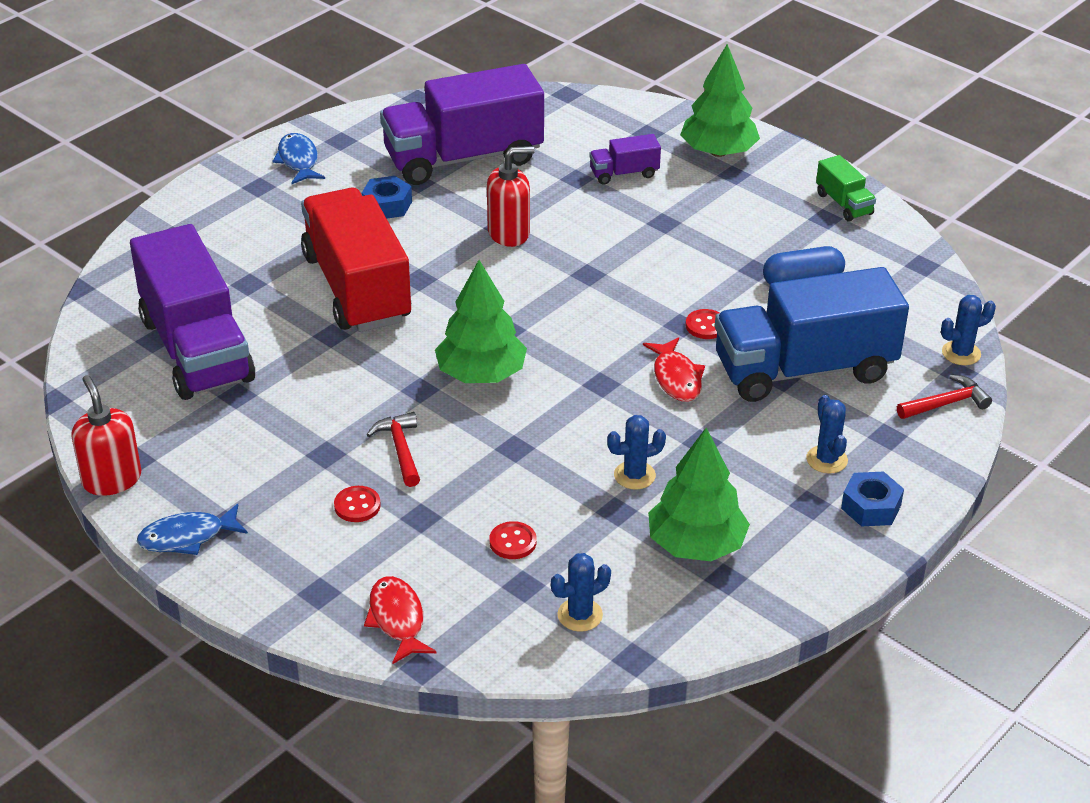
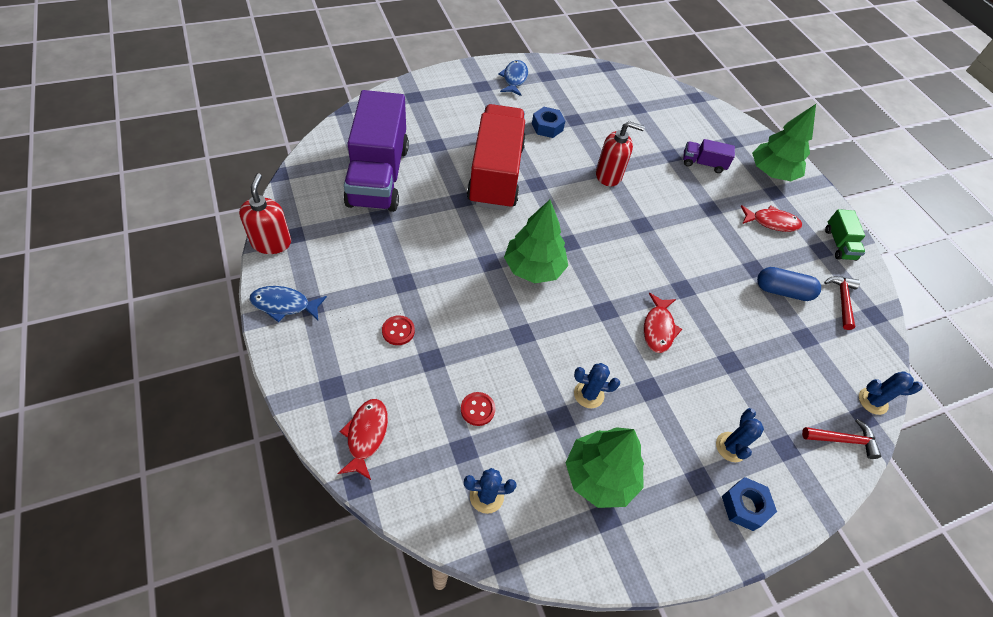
camera: 20 degrees right, 15 degrees up
(400, 449) = (451, 301): red hammer -> red hammer (842, 300)
(463, 158) = (610, 114): purple truck -> none
(706, 326) = (699, 297): red button -> none
(749, 210) = (771, 222): none -> red fish
(804, 369) = (750, 362): blue truck -> none

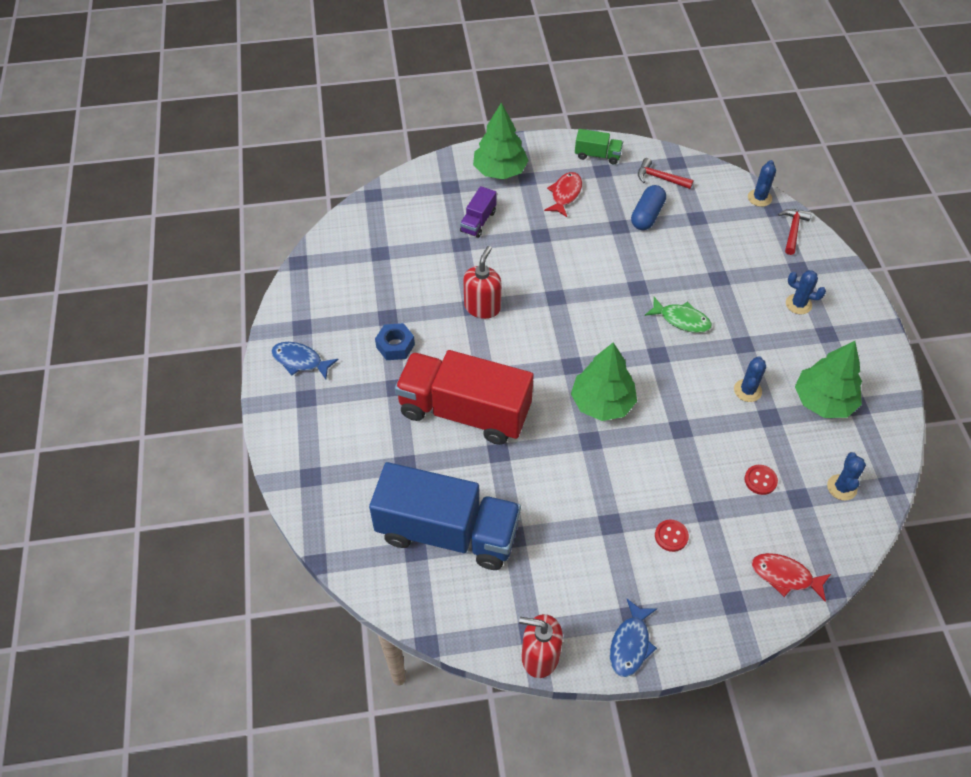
camera: 70 degrees left, 0 degrees up
(378, 175) = (447, 532): purple truck -> blue truck
(658, 328) = (681, 320): red fish -> green fish
(744, 506) = (847, 312): blue nut -> none

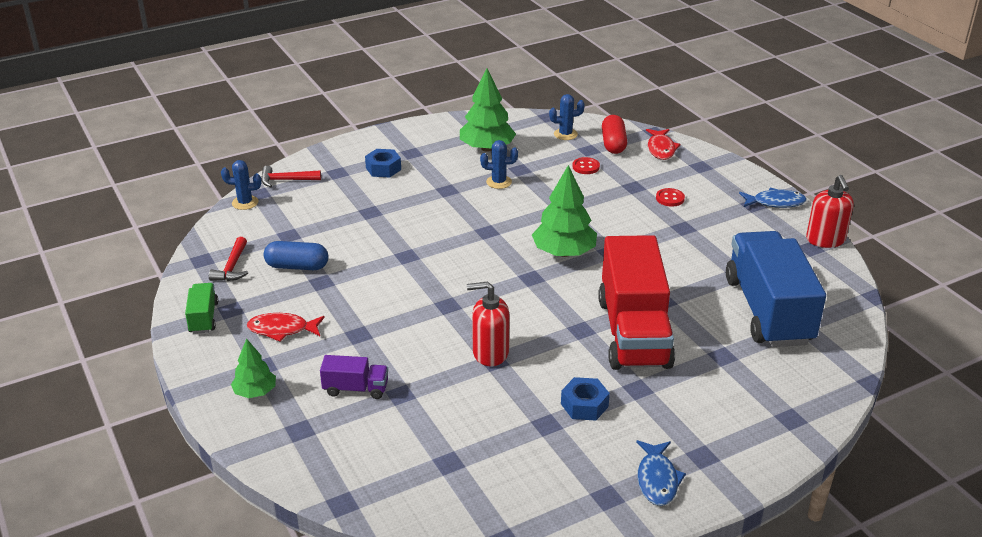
camera: 110 degrees left, 20 degrees down
(500, 171) = (255, 392): green tree -> green tree, size x0.58
(681, 320) = (436, 225): green fish -> none
(798, 304) = (383, 168): blue cactus -> blue nut
(808, 529) = (613, 144): none -> red capsule

